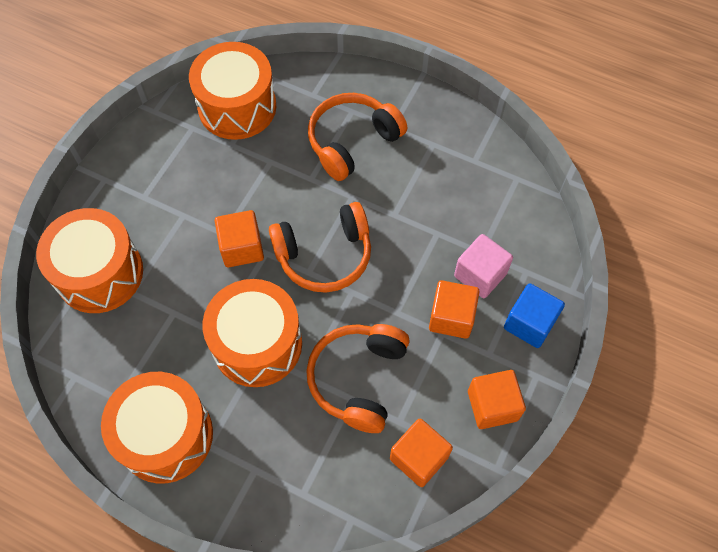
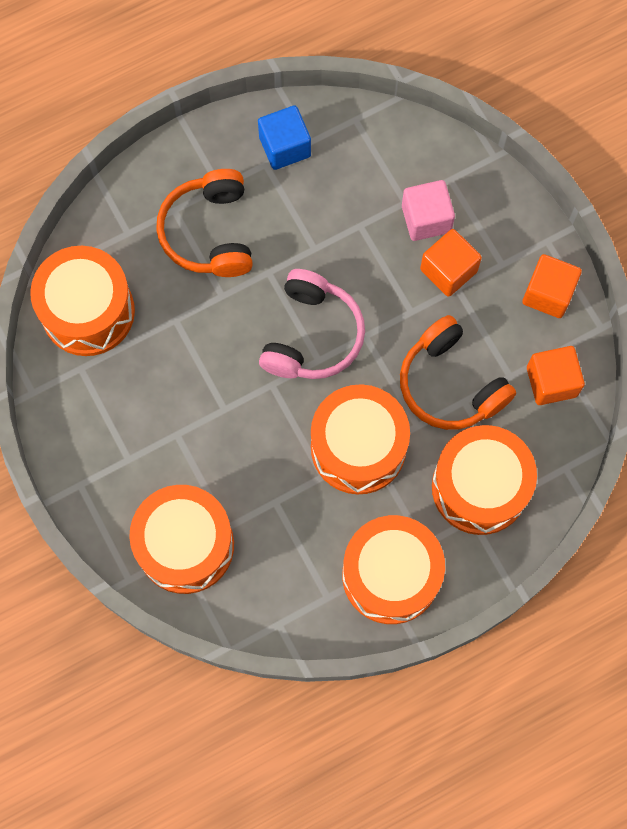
camera: 55 degrees left, 10 degrees up
(242, 248) = (251, 402): orange cube -> none
(286, 458) = (479, 487): none -> orange drum
(324, 255) = (312, 335): orange headphones -> pink headphones
(529, 323) = (498, 212): blue cube -> blue cube (285, 147)

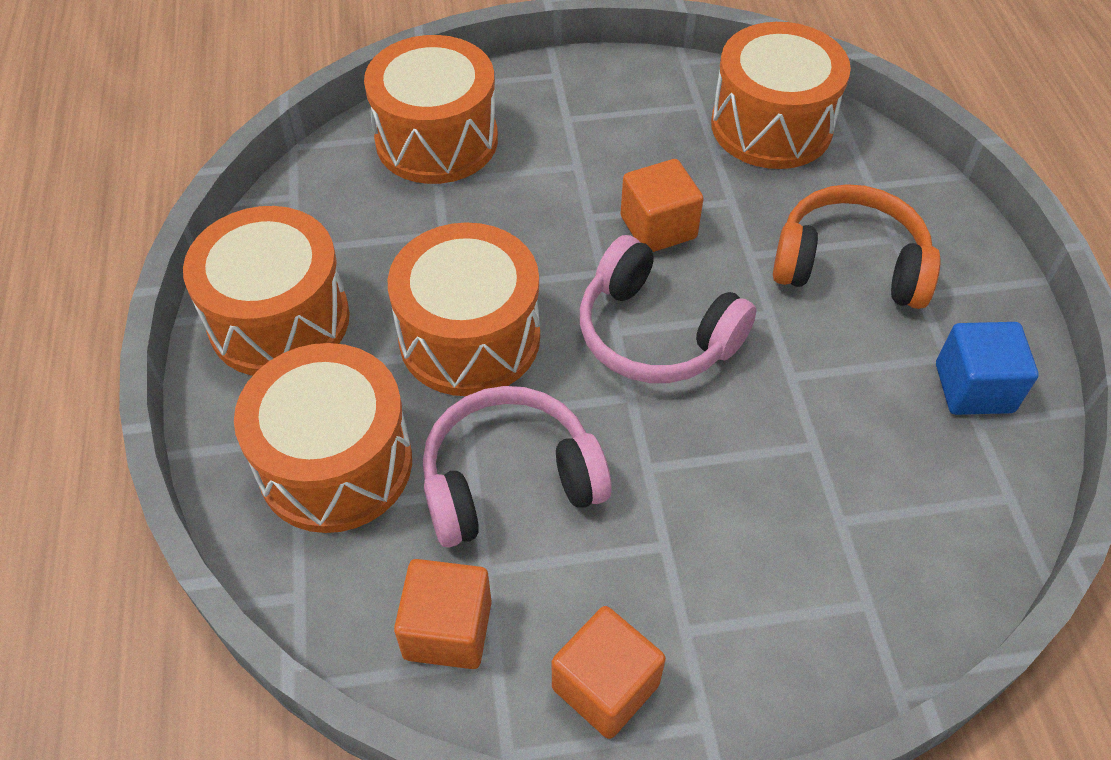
camera: 110 degrees right, 20 degrees down
(426, 219) = (802, 541): pink cube -> none
(448, 270) = (700, 542): orange cube -> orange cube (658, 227)
(450, 384) = (509, 480): orange headphones -> pink headphones

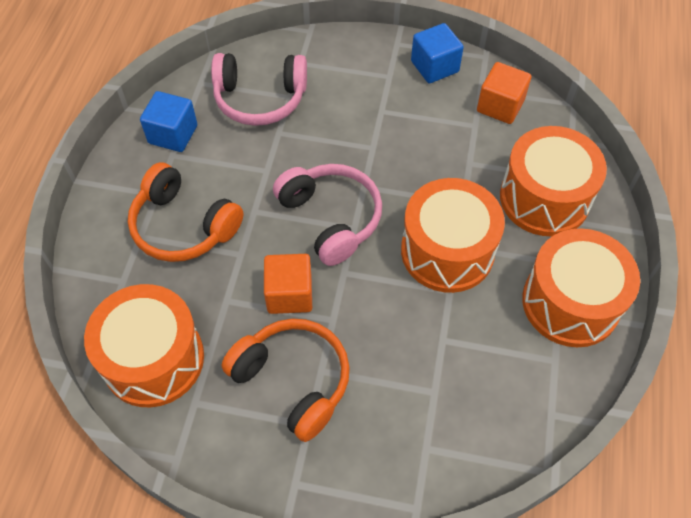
camera: 160 degrees left, 5 degrees up
(437, 140) = (423, 436): orange drum -> none
(509, 480) = (449, 162): pink headphones -> pink headphones (260, 99)
(604, 148) = (293, 380): none -> orange headphones
(605, 686) = (434, 67): orange cube -> blue cube

